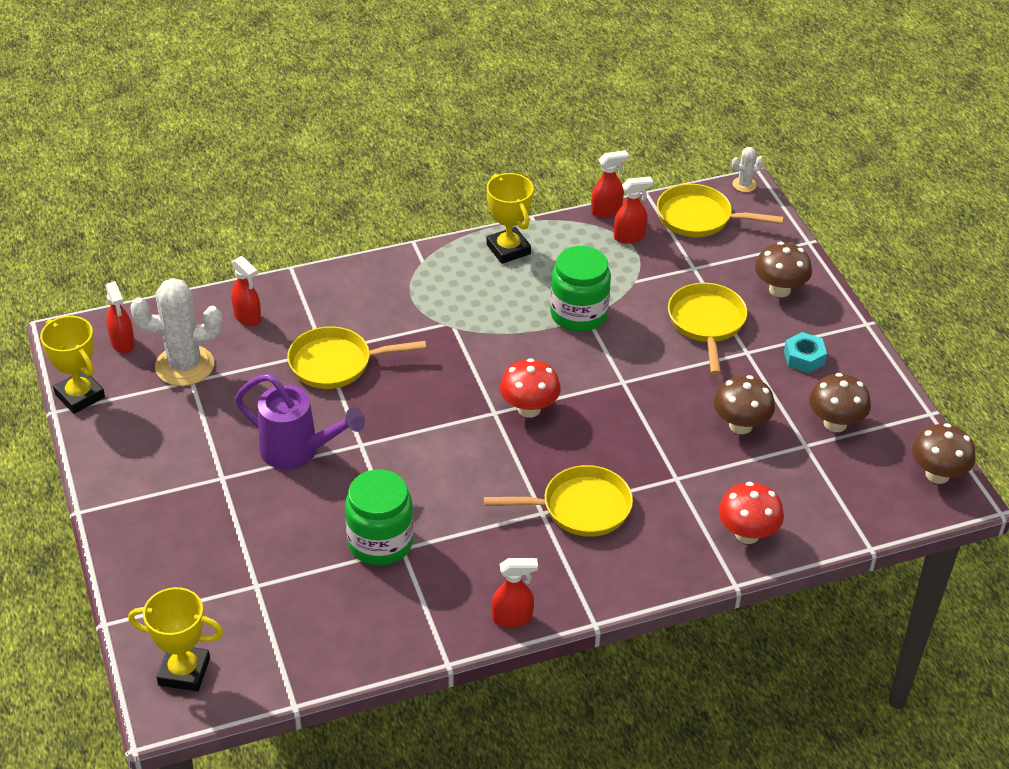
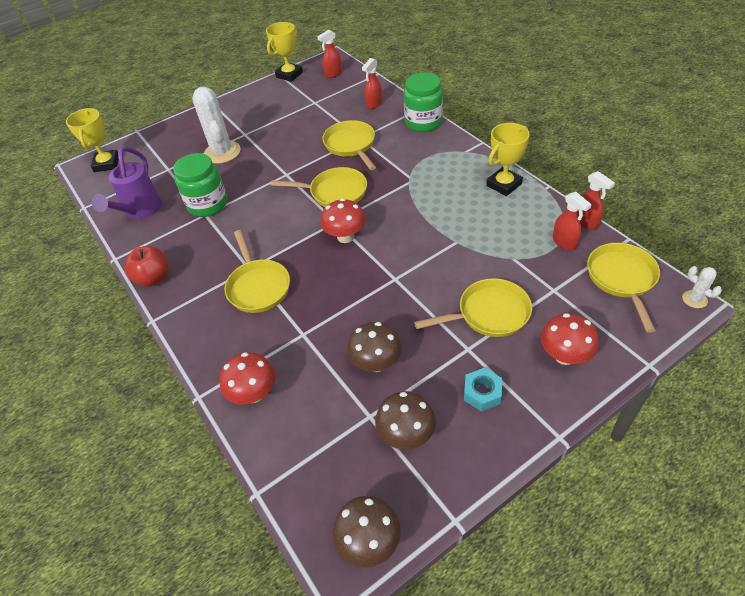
camera: 80 degrees right, 5 degrees up
(184, 366) = (325, 97): white cactus -> white cactus (222, 152)
(298, 451) = (272, 153): purple watering can -> purple watering can (140, 211)
(434, 401) = (334, 192): none -> yellow pan
(512, 618) = (153, 278): red spray bottle -> red apple
(578, 314) = (456, 237): green jar -> green jar (423, 122)
(779, 290) = (564, 356): brown mushroom -> red mushroom

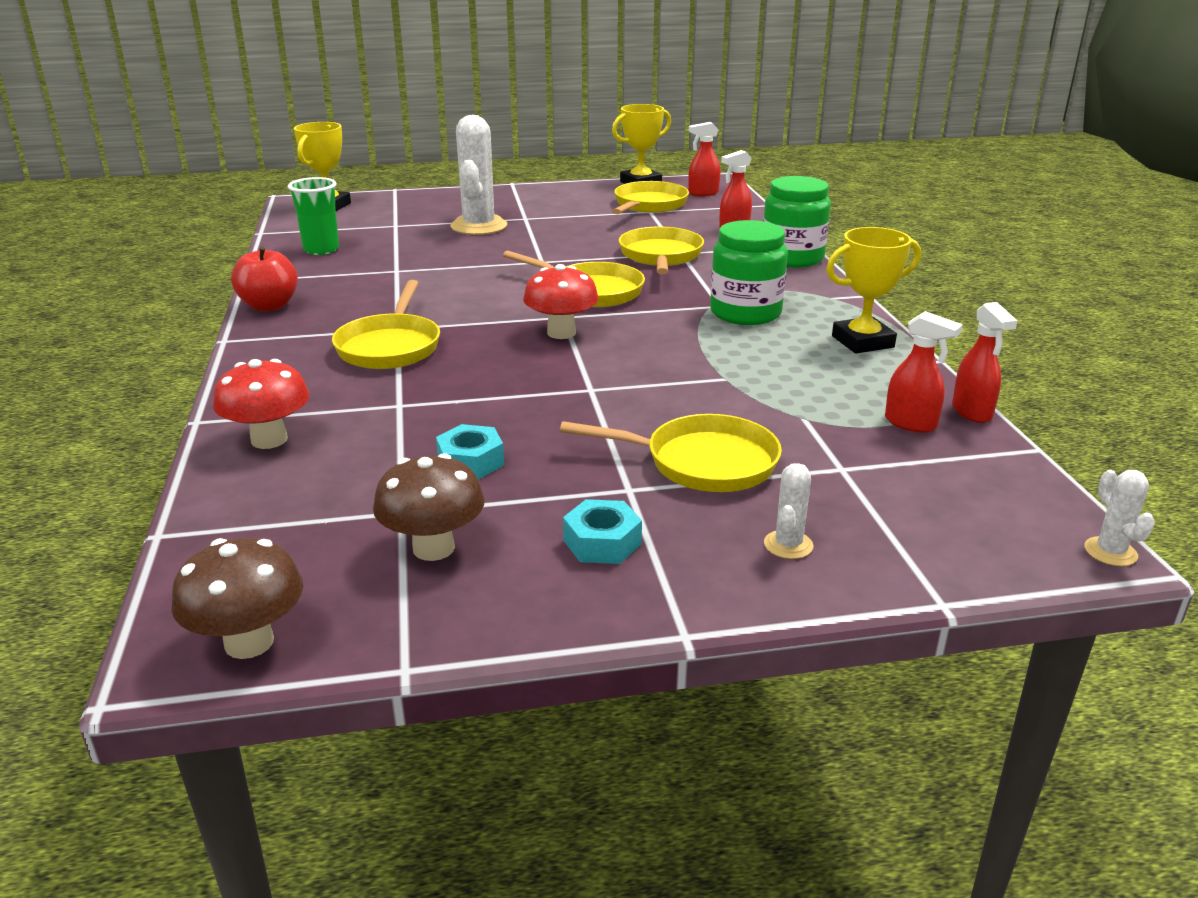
camera: 20 degrees right, 20 degrees down
(140, 211) = (321, 250): purple watering can -> green cup
(207, 204) = (409, 263): green jar -> green jar (745, 313)
(376, 363) = (470, 462): brown mushroom -> turquoise nut
(564, 242) = (911, 423): red spray bottle -> red spray bottle turned 45 degrees counterclockwise
(564, 356) = (788, 545): red mushroom -> white cactus
(622, 279) = (982, 489): yellow pan -> yellow pan (649, 205)

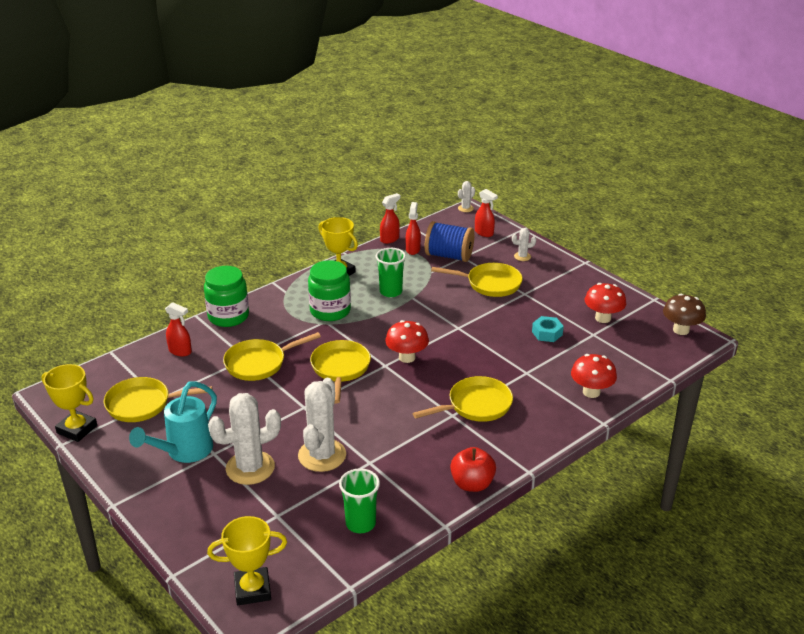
camera: 120 degrees left, 5 degrees up
(433, 548) = (603, 318): brown mushroom -> red mushroom
(445, 254) = (322, 455): none -> white cactus
(545, 209) = (184, 452): none -> turquoise watering can
(602, 542) = (561, 288): turquoise nut -> none
(702, 463) = (490, 284): yellow pan -> yellow pan turned 120 degrees clockwise
(703, 193) = (94, 388): red spray bottle -> red spray bottle (484, 233)
(761, 365) = (391, 292): none -> green cup
(857, 453) = (449, 256): none -> blue spool

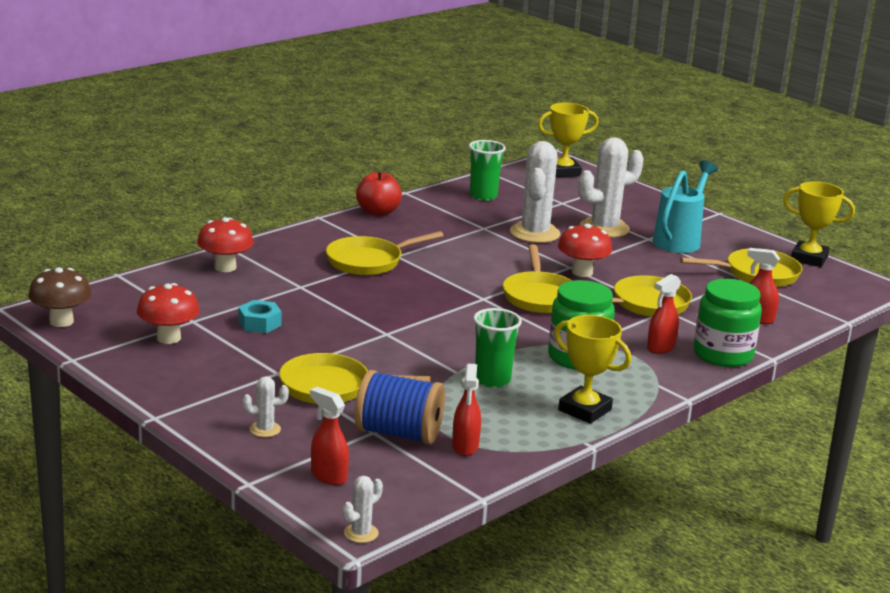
camera: 175 degrees right, 10 degrees down
(390, 239) = (511, 467): red spray bottle -> red spray bottle (660, 348)
(407, 357) = (456, 304): red mushroom -> red mushroom (582, 272)

